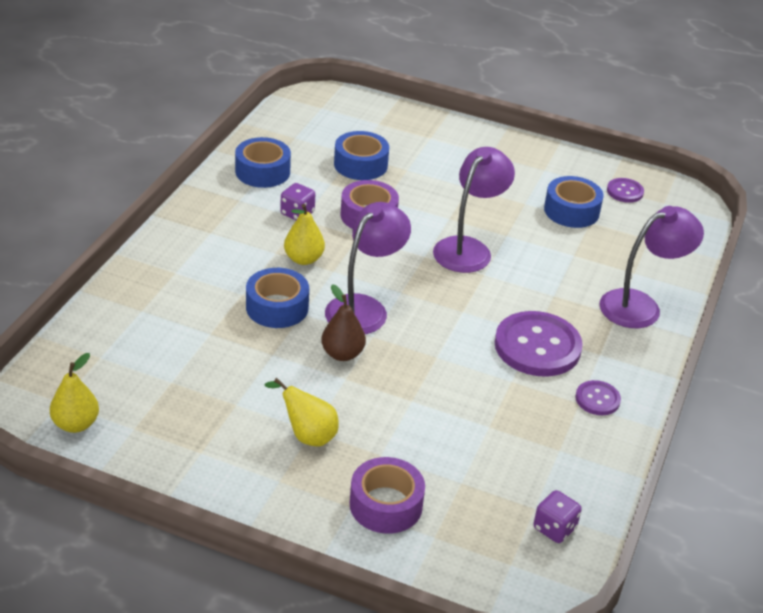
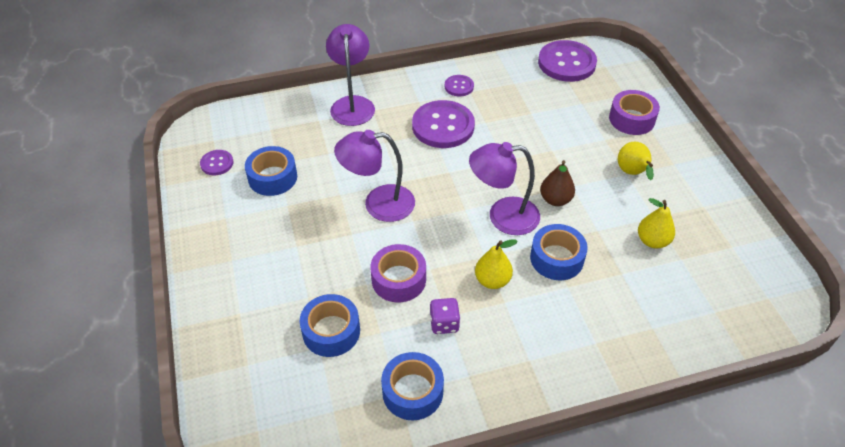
camera: 125 degrees left, 10 degrees up
(76, 424) = (768, 275): yellow pear -> yellow pear (652, 241)
(554, 528) = (566, 63): purple dice -> purple button
(640, 306) = (352, 104): purple lamp -> purple lamp turned 60 degrees clockwise

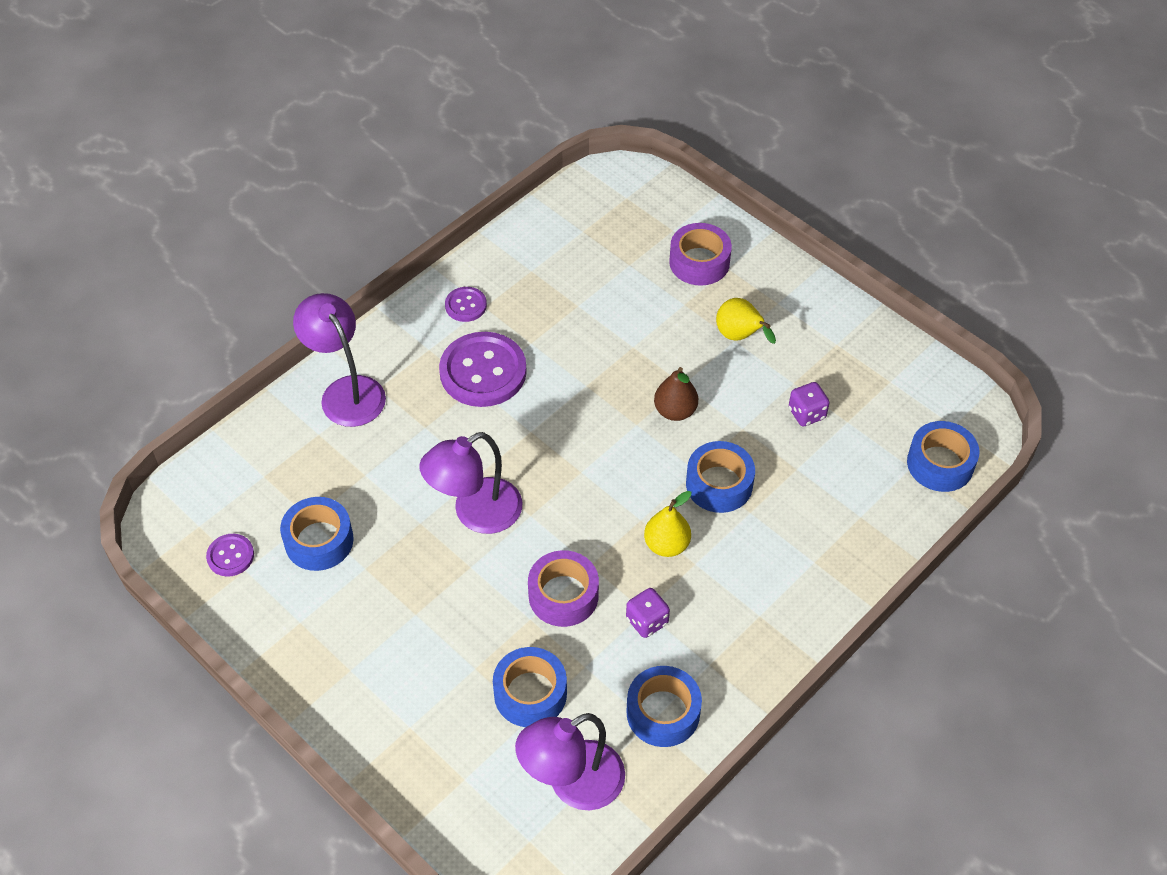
camera: 30 degrees left, 5 degrees up
(503, 216) = (629, 460): purple lamp -> purple lamp (572, 784)
(566, 63) = (577, 212): purple button -> none
(652, 241) = (806, 413): yellow pear -> purple dice
(741, 320) = (940, 464): none -> blue tape

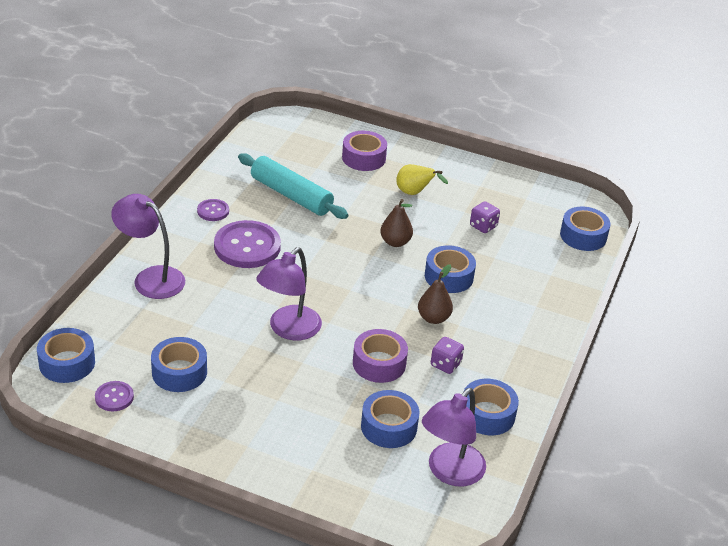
camera: 25 degrees left, 15 degrees down
(199, 492) = (67, 363): none -> blue tape
(575, 303) = (291, 195): none -> turquoise rolling pin
(666, 545) = (433, 318): yellow pear -> brown pear

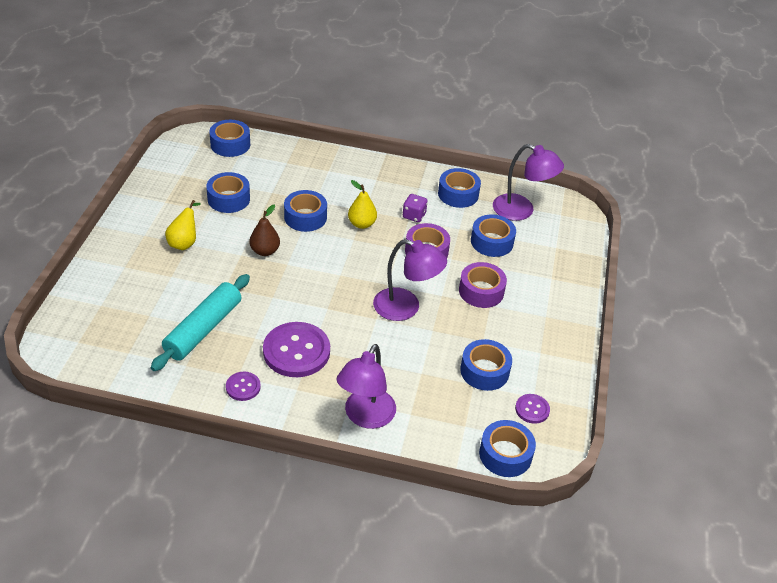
camera: 100 degrees left, 5 degrees up
(364, 158) = (127, 281): purple tape -> purple tape (481, 291)
(433, 318) = (362, 224): brown pear -> yellow pear
(483, 226) = (228, 199): purple dice -> blue tape

